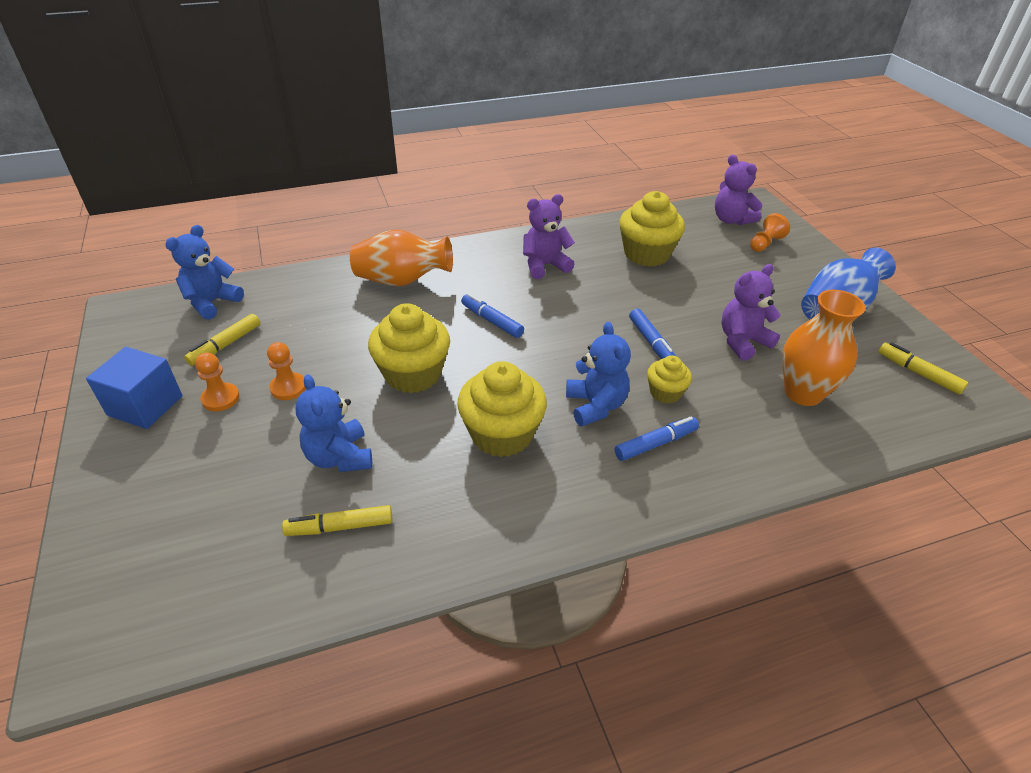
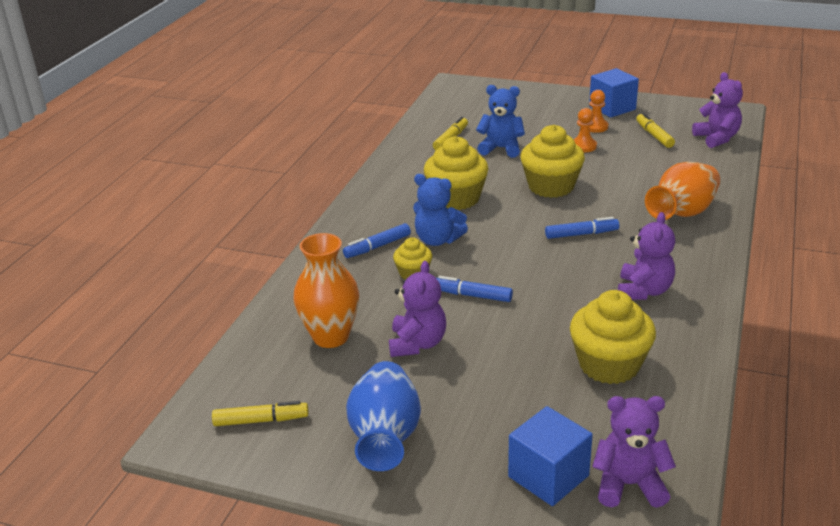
camera: 130 degrees right, 10 degrees down
(212, 302) = (717, 138): blue teddy bear -> purple teddy bear
(655, 444) = (377, 246): blue marker -> blue marker turned 45 degrees clockwise
(765, 243) = (548, 476): orange pawn -> blue cube

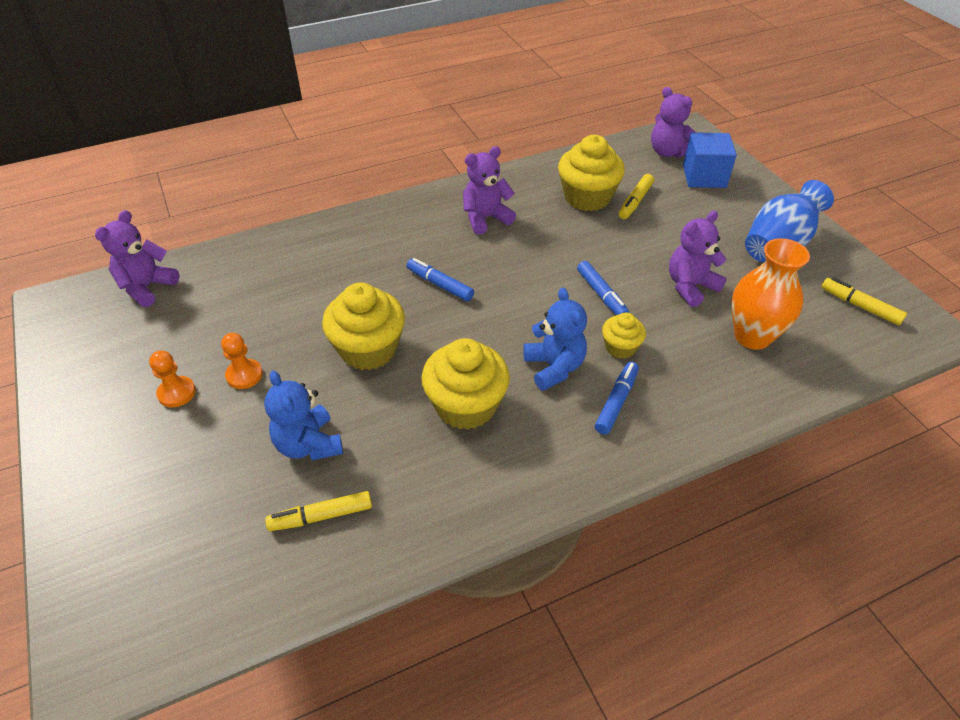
camera: 135 degrees left, 15 degrees up
(377, 246) = (616, 402): blue marker -> blue marker turned 75 degrees counterclockwise
(612, 108) = (100, 407): blue cube -> none
(654, 135) = (170, 334): yellow marker -> yellow marker (635, 201)
(682, 213) = (341, 247): orange vase -> none

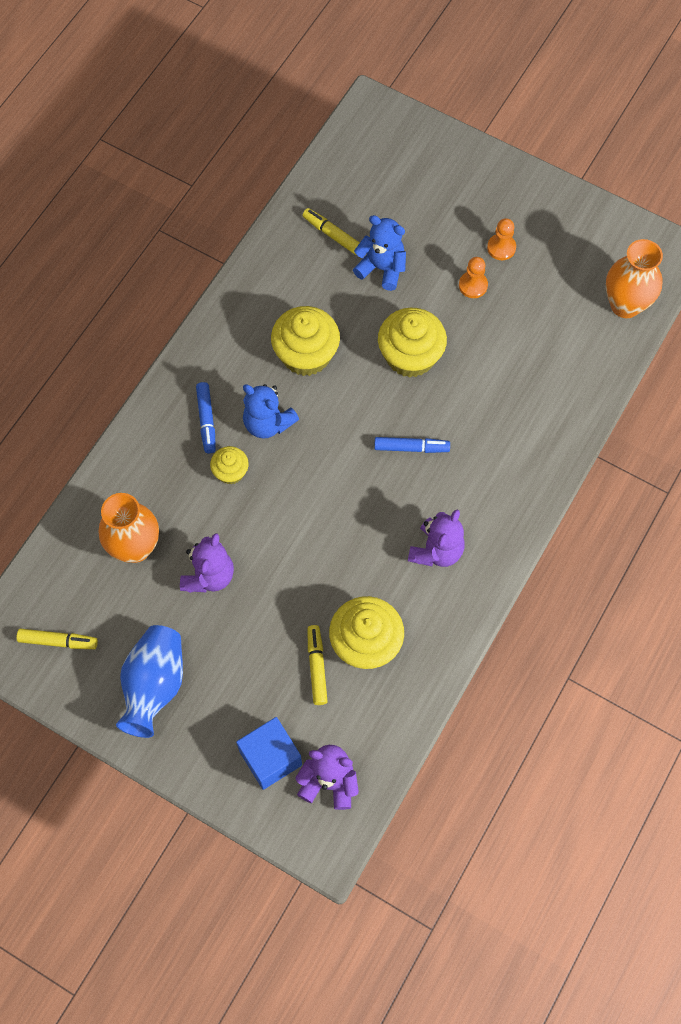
camera: 145 degrees right, 20 degrees up
(147, 287) = (625, 305): purple teddy bear -> orange vase
(321, 516) = (332, 235): yellow marker -> yellow marker turned 90 degrees counterclockwise
(601, 294) = (276, 519): blue marker -> none

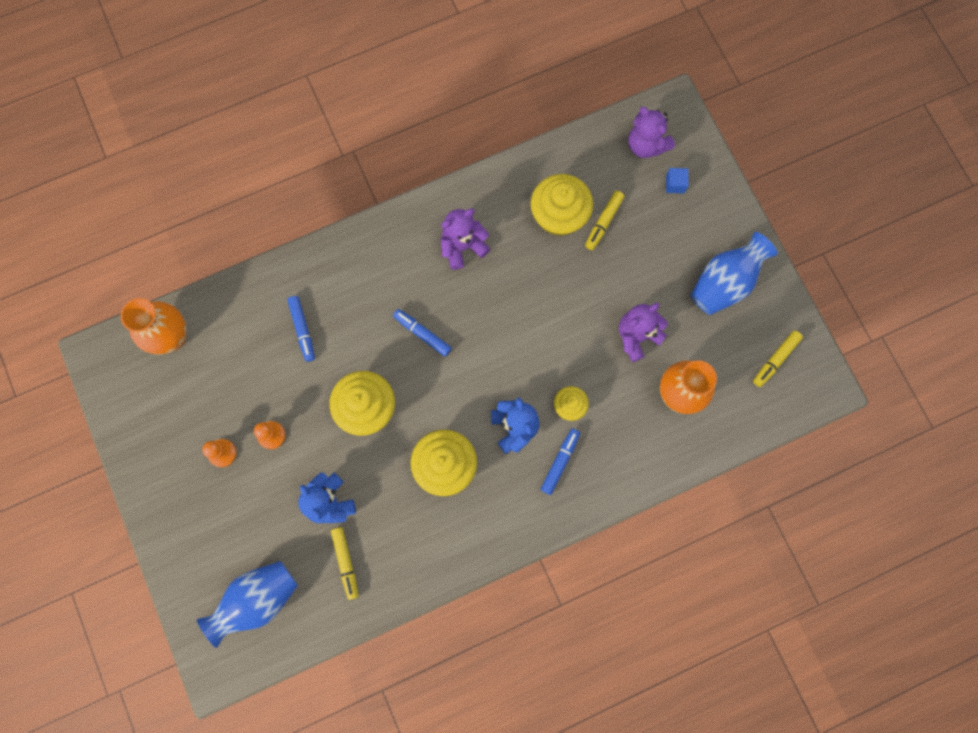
camera: 145 degrees left, 10 degrees up
(58, 641) = (775, 360): yellow marker -> yellow marker turned 90 degrees counterclockwise
(270, 758) = (675, 184): blue cube -> blue cube, size x0.51
(381, 169) = (257, 599): none -> blue vase
(520, 382) = (302, 329): none -> blue marker

